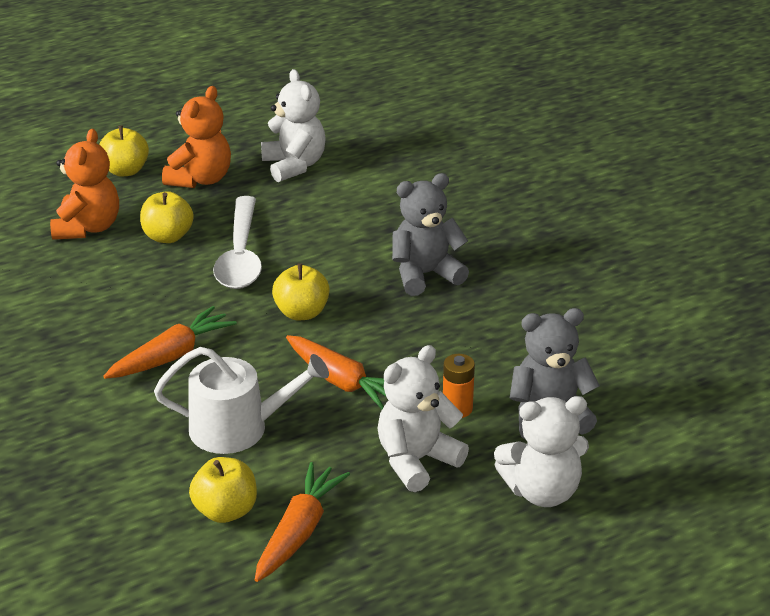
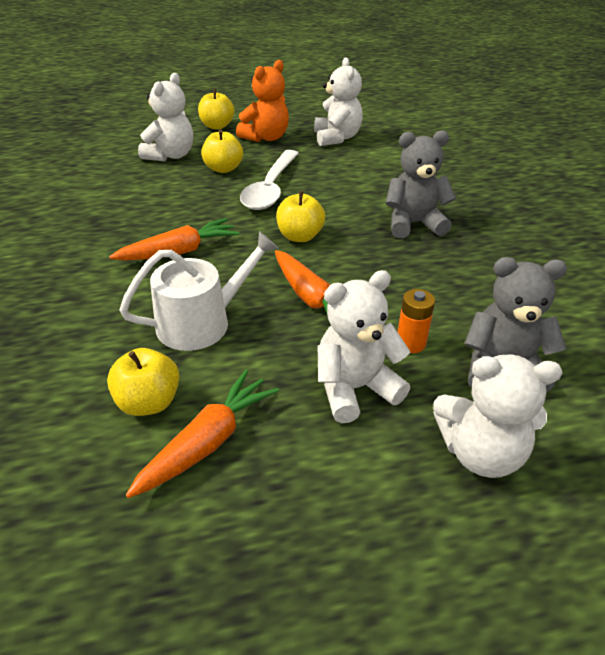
camera: 15 degrees right, 5 degrees up
(88, 228) = (170, 155): orange teddy bear -> white teddy bear
(238, 428) = (202, 322): white watering can -> white watering can turned 45 degrees counterclockwise

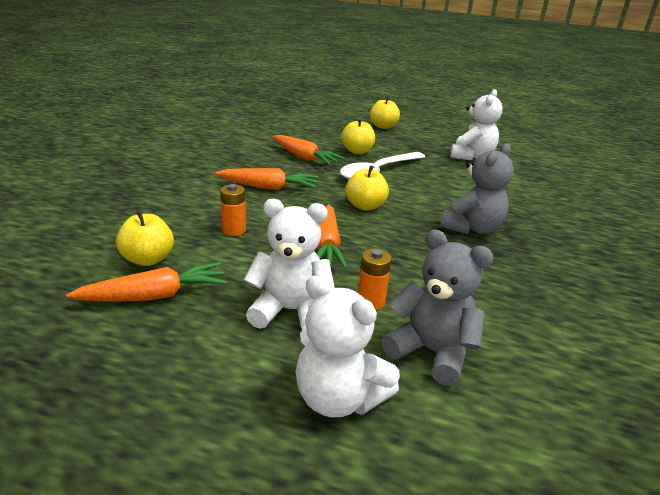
camera: 30 degrees right, 10 degrees down
(170, 155) = (329, 134): white teddy bear -> none
(176, 197) = (304, 158): none -> orange carrot
(202, 322) = (234, 230): white watering can -> orange battery
(266, 137) = (412, 142): orange teddy bear -> none
(413, 224) = (472, 228): grey teddy bear -> grey teddy bear turned 105 degrees clockwise

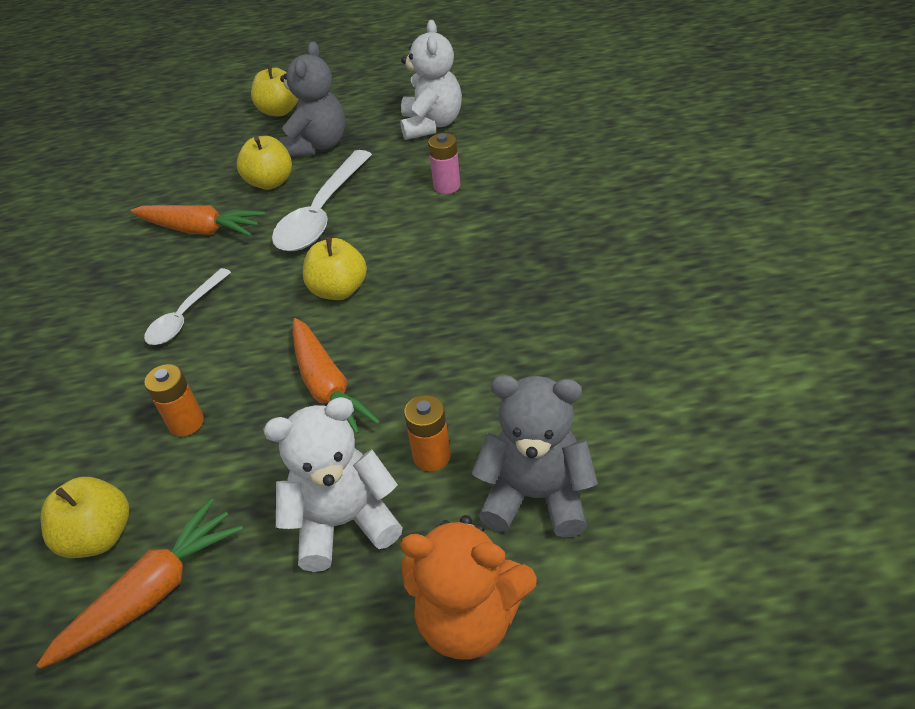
camera: 20 degrees left, 15 degrees up
(269, 187) = (185, 316): orange carrot -> white spoon
(338, 398) = (469, 618): white teddy bear -> orange teddy bear
(464, 184) = (447, 186): none -> pink battery
(472, 228) = (492, 267): grey teddy bear -> grey teddy bear (317, 145)

